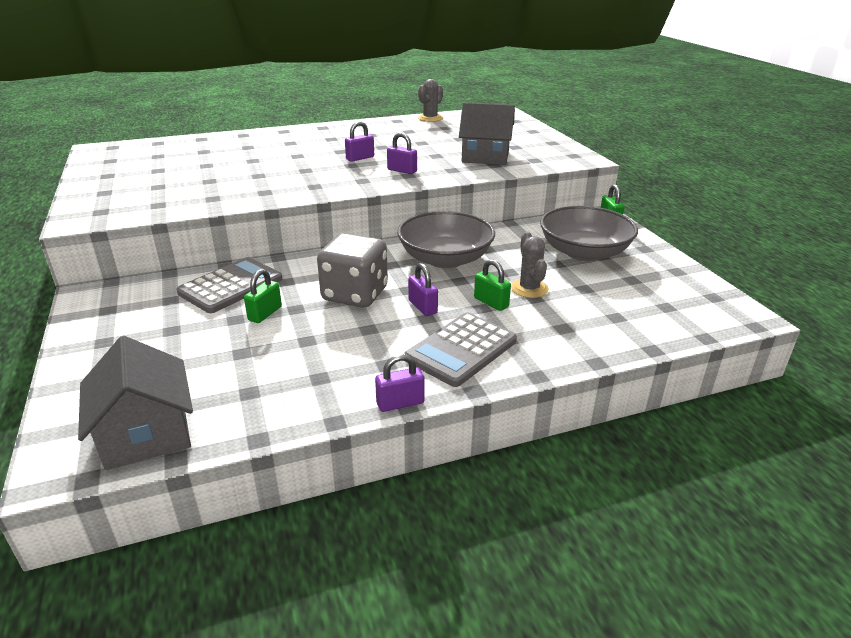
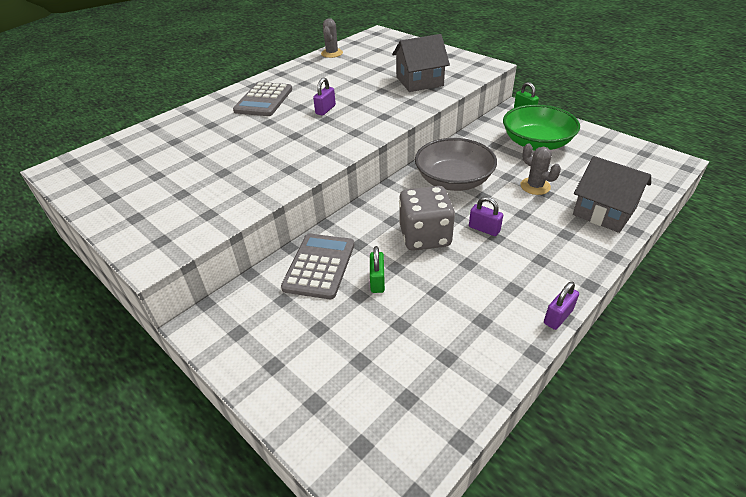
camera: 25 degrees left, 10 degrees up
(146, 433) = (413, 432): grey house -> grey house (604, 211)
(402, 171) = (374, 113): purple padlock -> none
(461, 350) = (548, 255): grey calculator -> grey calculator (264, 100)
(491, 302) = (524, 207): green padlock -> none
(584, 252) = (536, 143): grey bowl -> green bowl

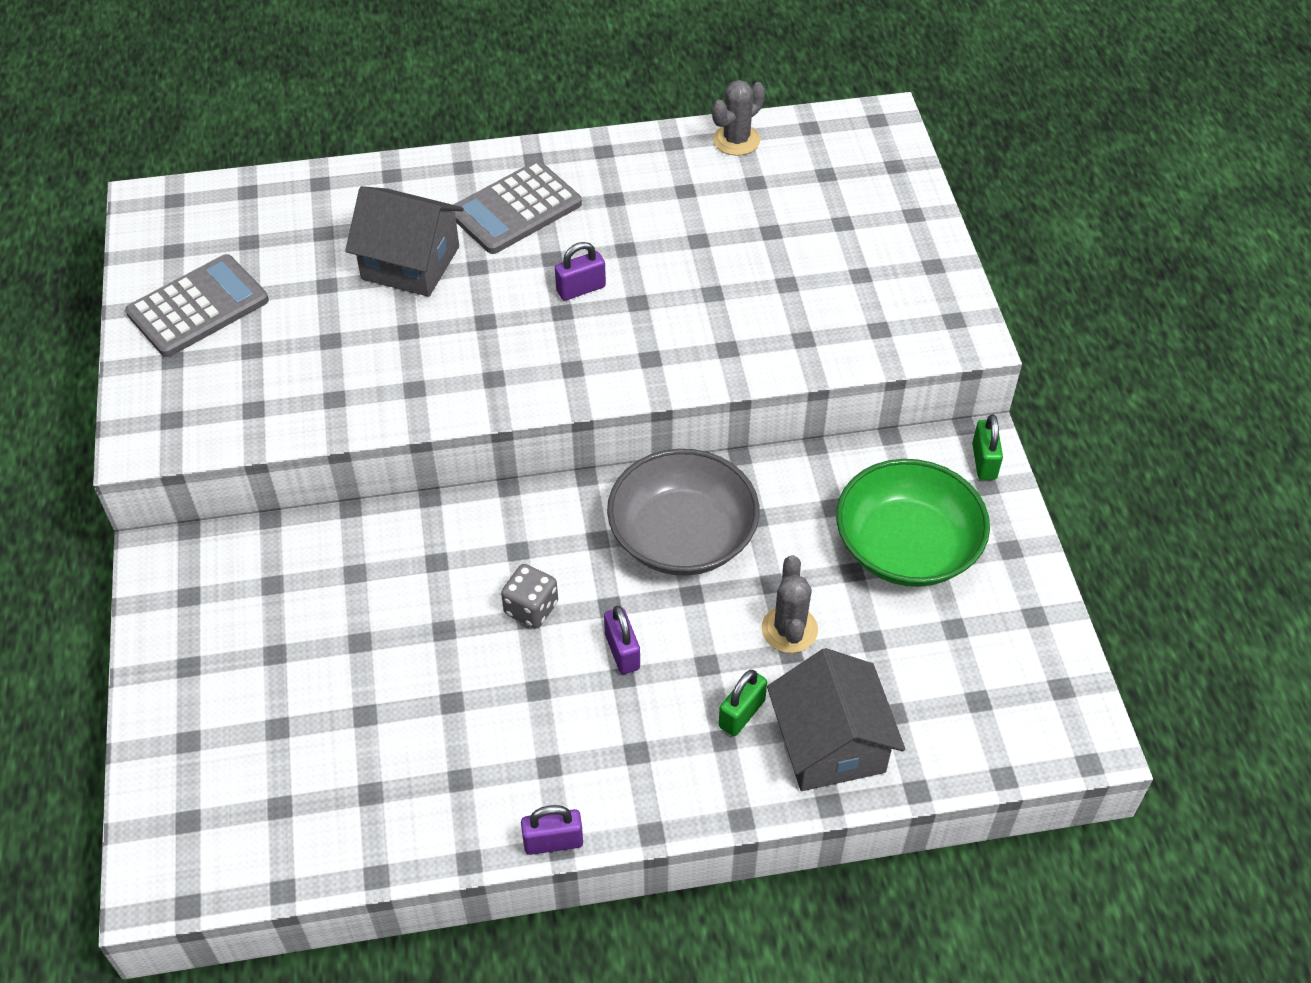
camera: 35 degrees right, 10 degrees up
(319, 266) = (357, 564): grey calculator -> grey calculator (198, 307)
(377, 281) = (400, 635): green padlock -> green padlock (741, 713)
(419, 81) = (797, 307): grey house -> grey house (410, 263)
(425, 236) = (531, 608): grey dice -> grey dice, size x0.54

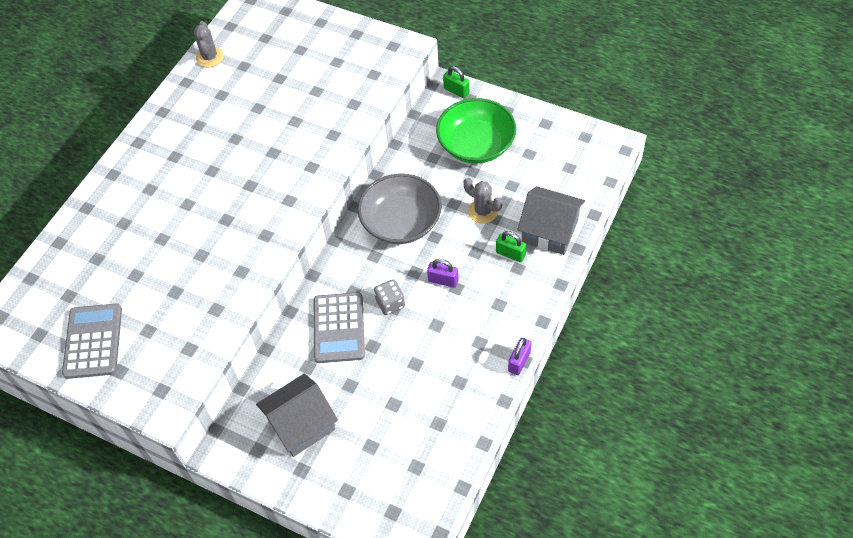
camera: 50 degrees left, 5 degrees up
(410, 263) = (156, 230): grey house -> grey house (301, 424)
(515, 209) = (165, 168): grey calculator -> grey calculator (339, 328)
(581, 289) = (243, 170): purple padlock -> none
(741, 713) = (510, 254): green padlock -> green padlock turned 45 degrees counterclockwise

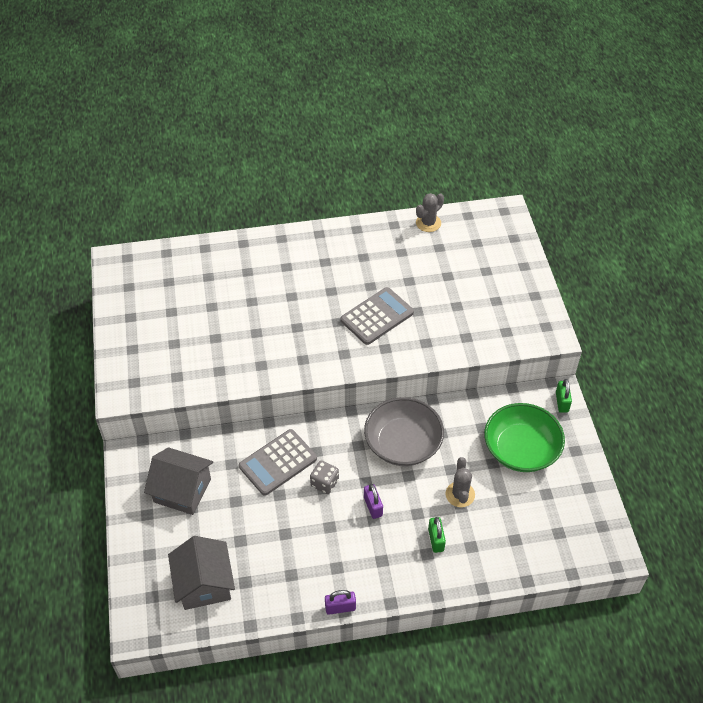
camera: 50 degrees right, 5 degrees down
(93, 341) = (144, 319): grey calculator -> grey calculator (377, 316)
(550, 231) = (482, 556): grey house -> grey house (204, 584)

